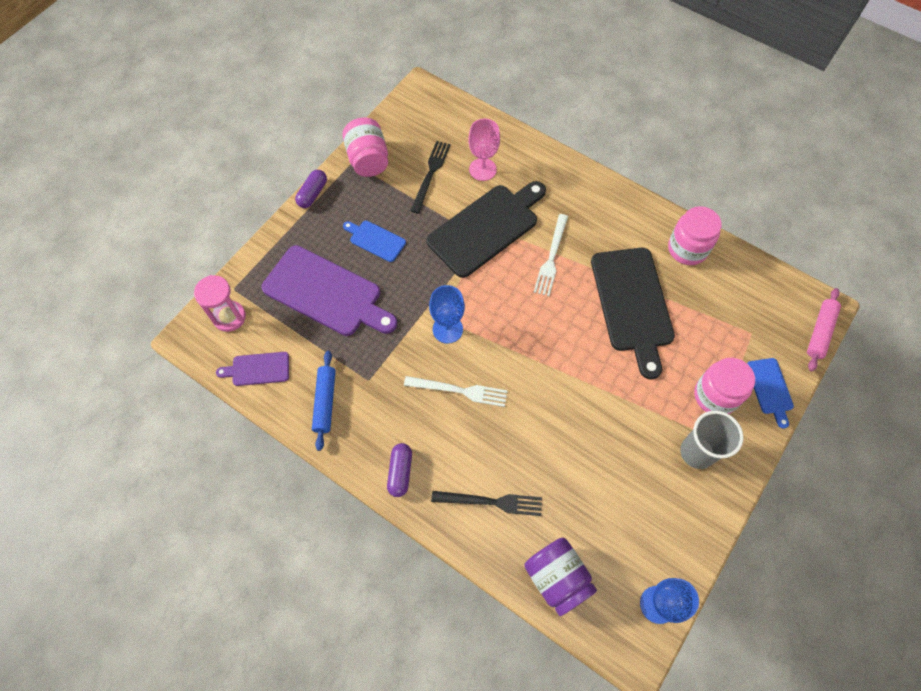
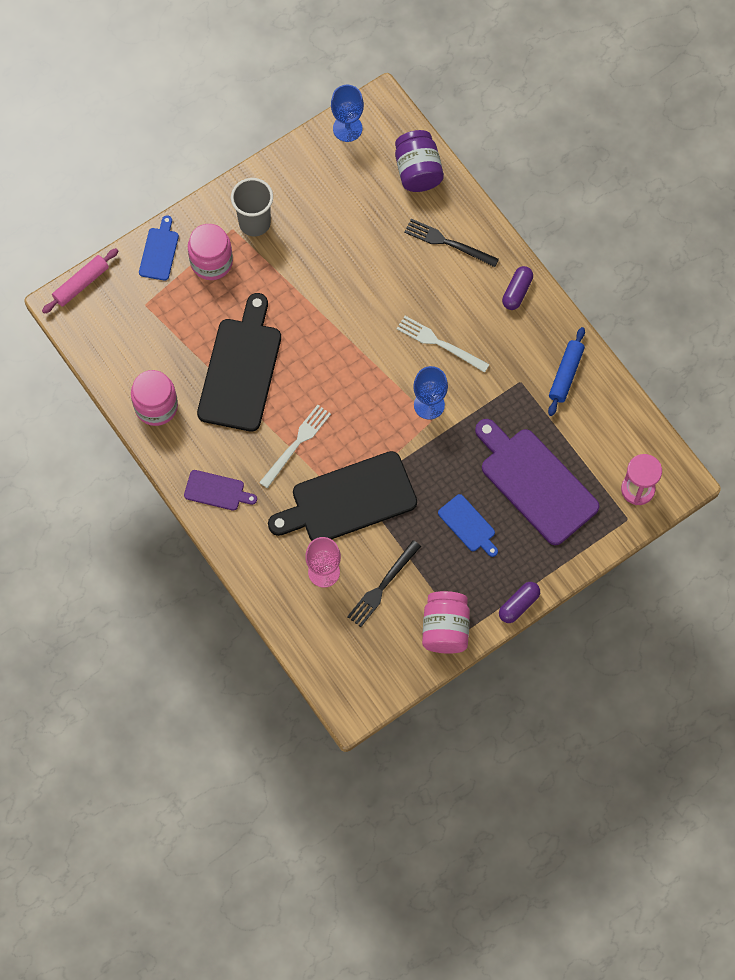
camera: 160 degrees left, 5 degrees up
(258, 369) = (621, 426): purple cutting board -> purple cutting board (217, 491)

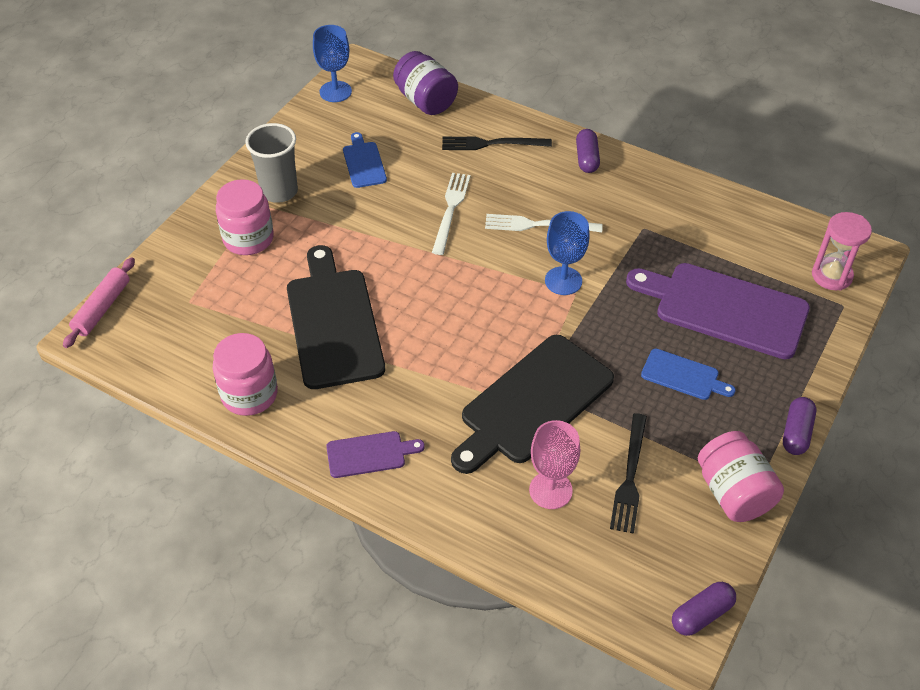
camera: 25 degrees left, 20 degrees down
(159, 251) = (183, 249): blue cutting board -> blue cutting board (363, 163)
(296, 444) = (439, 371): white fork -> white fork (450, 210)
(371, 700) = (701, 614): none -> purple capsule
(566, 374) = (684, 206): blue rolling pin -> none

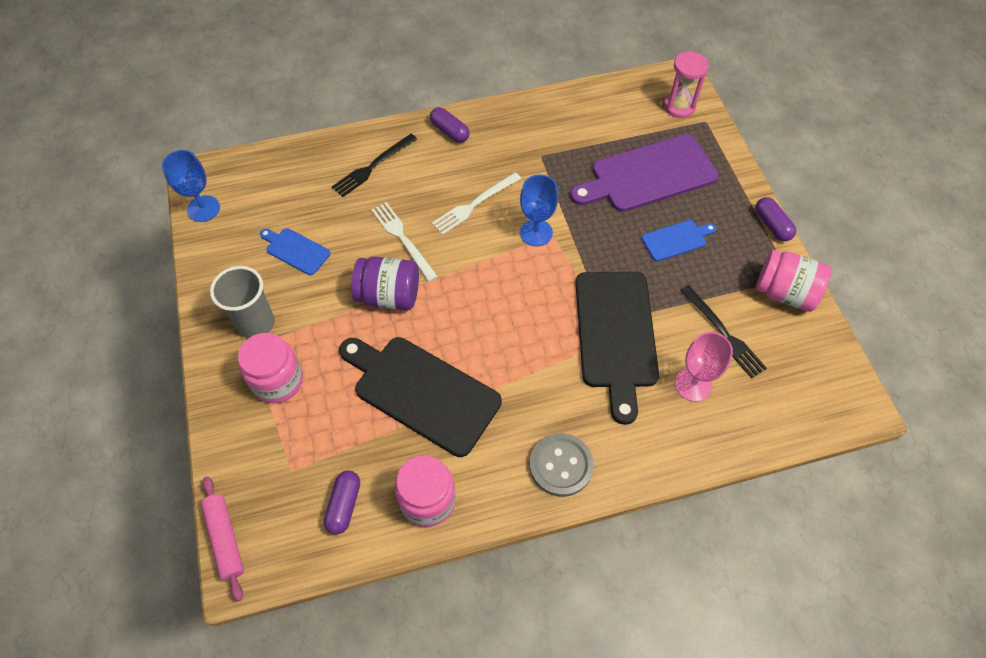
camera: 45 degrees left, 10 degrees up
(369, 454) = (561, 465): purple cutting board -> grey button
(425, 101) = (285, 167): purple jar -> purple jar (389, 296)
(701, 614) = (853, 385): purple capsule -> purple capsule (344, 505)

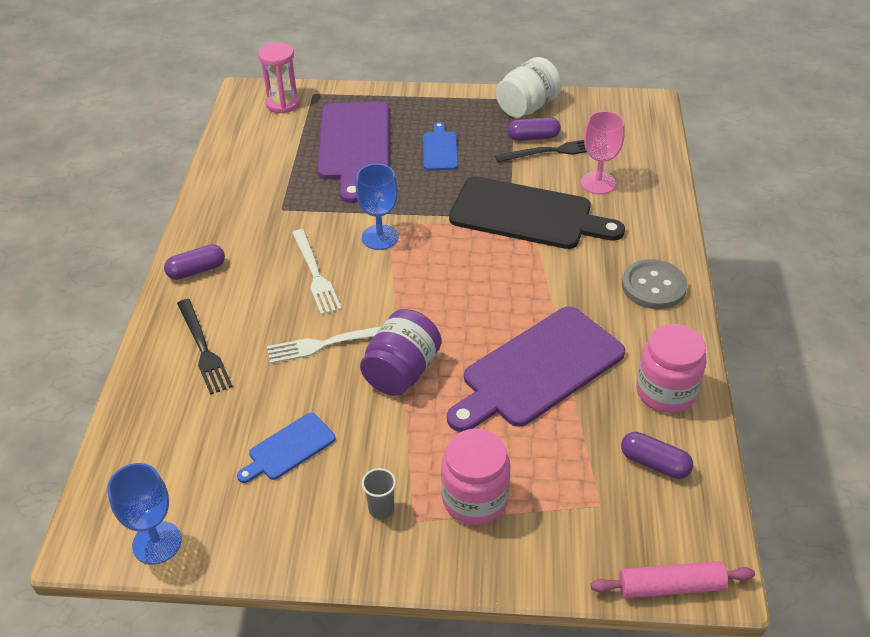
camera: 70 degrees left, 15 degrees down
(256, 323) = (381, 509): grey cup -> grey cup, size x0.51
(422, 392) = (538, 370): black cutting board -> purple cutting board
(772, 225) = (454, 92): purple capsule -> purple capsule (533, 137)
(784, 293) = (527, 107): pink jar -> white jar

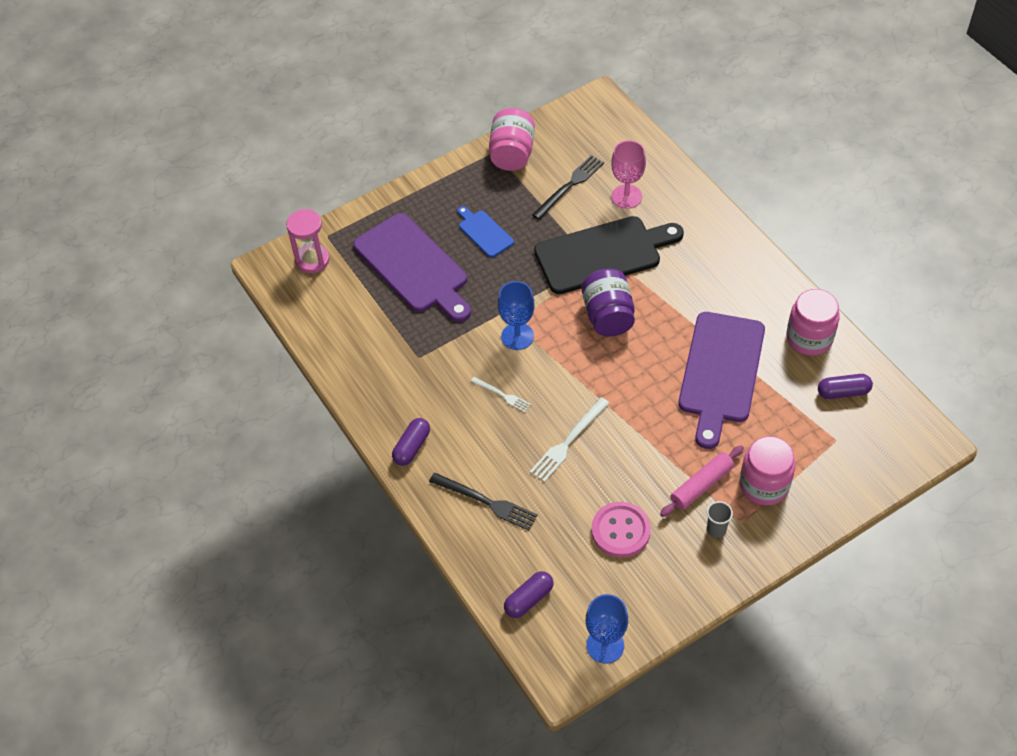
camera: 35 degrees left, 10 degrees up
(289, 448) = (620, 531): blue cutting board -> pink button
(315, 274) = (502, 395): white fork -> white fork, size x0.60
(402, 372) = (637, 430): purple jar -> purple jar (608, 316)
(527, 107) = (512, 154): white jar -> pink jar
(533, 137) = (543, 181): purple capsule -> purple capsule (529, 599)
(653, 286) = (736, 262): grey button -> none
(670, 586) = (914, 463): pink rolling pin -> pink rolling pin (701, 485)

